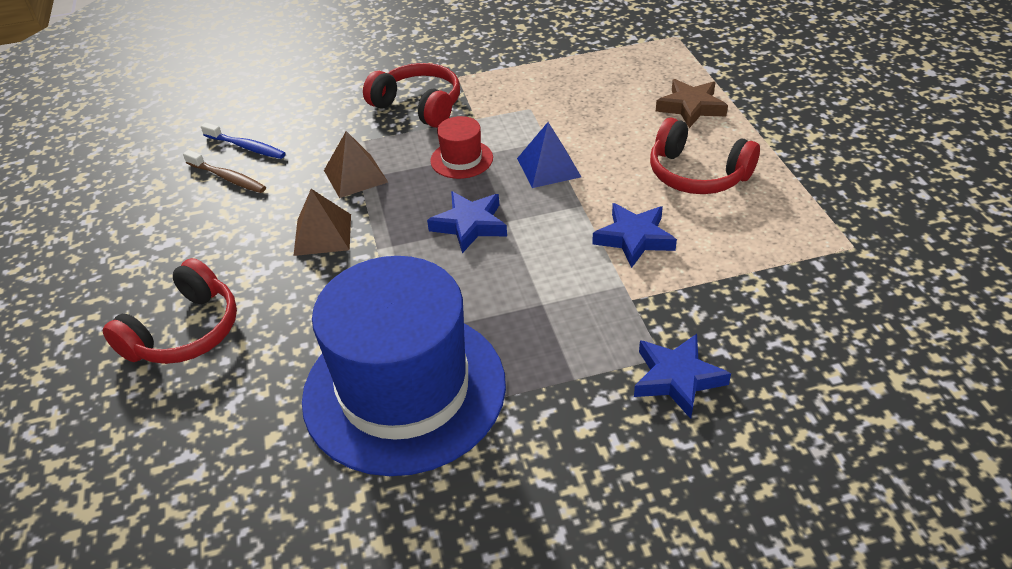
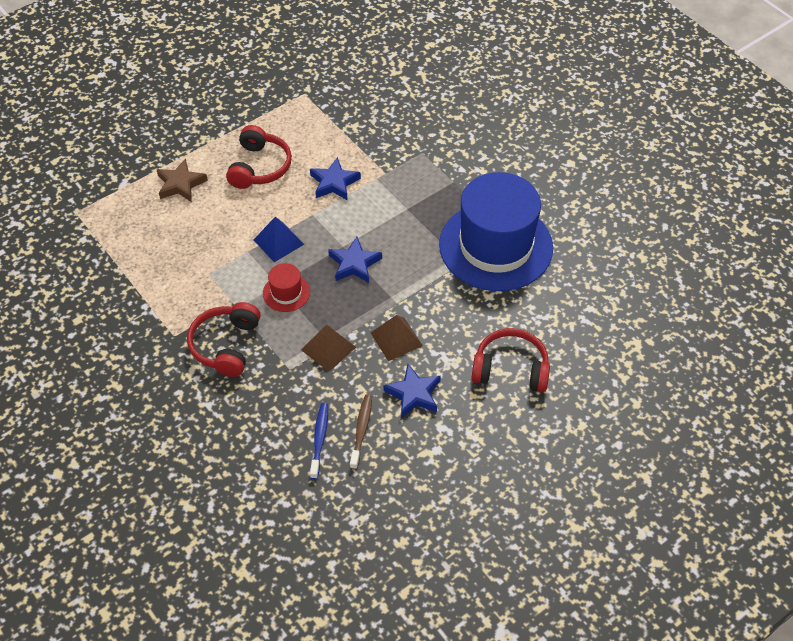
camera: 115 degrees left, 10 degrees up
(677, 378) = (433, 144): blue star -> blue star (413, 394)

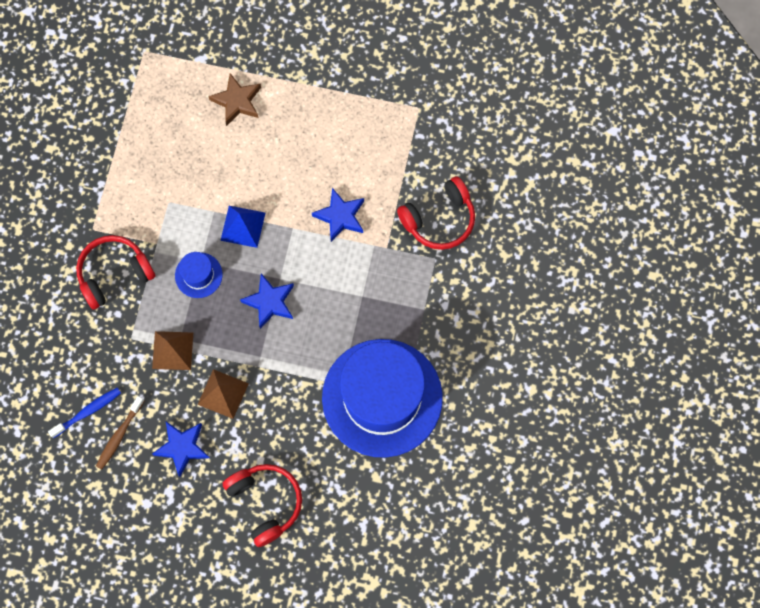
camera: 50 degrees right, 20 degrees up
(259, 167) = (306, 144): red headphones -> red headphones (439, 219)
(286, 293) = (198, 275): red hat -> blue hat
(361, 430) = (119, 435): brown toothbrush -> brown toothbrush turned 150 degrees clockwise

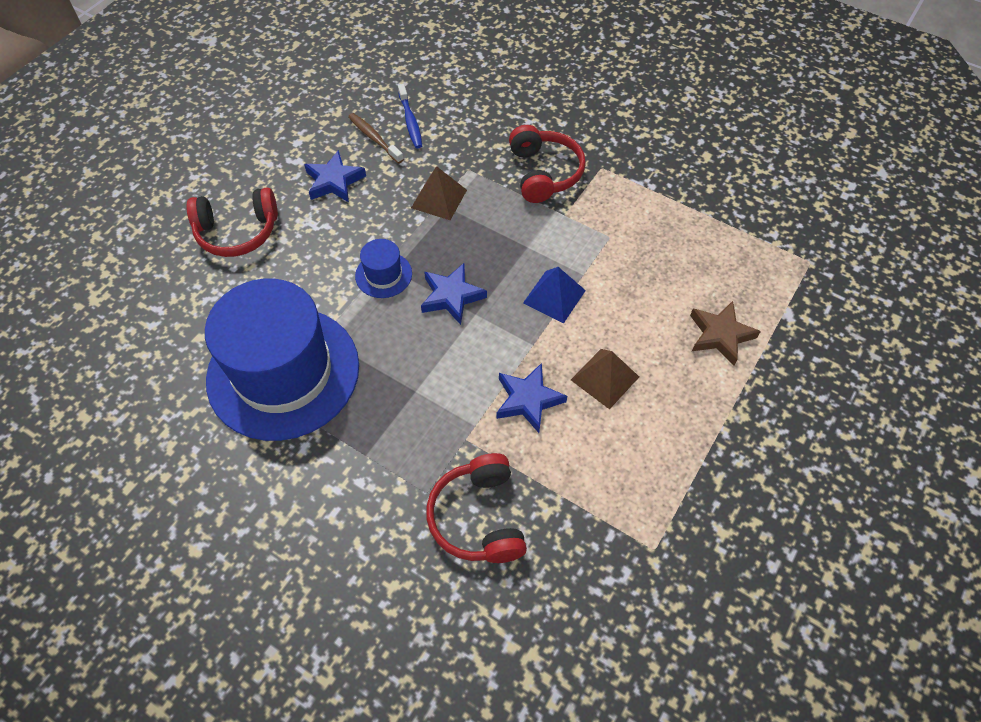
camera: 110 degrees right, 15 degrees down
(198, 275) = (512, 241): blue hat -> blue hat (383, 275)
(223, 394) = (370, 227): brown pyramid -> brown pyramid (604, 378)

